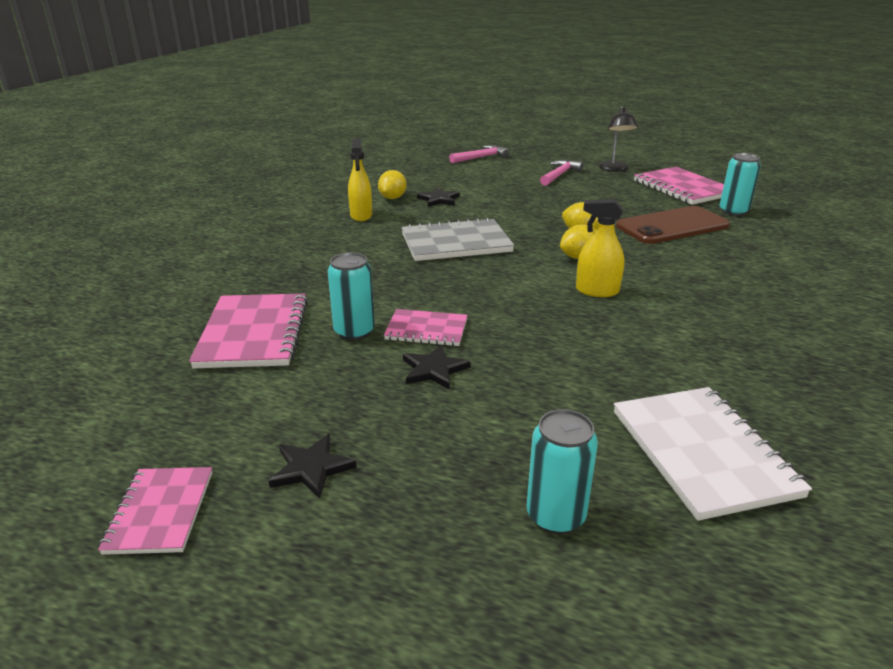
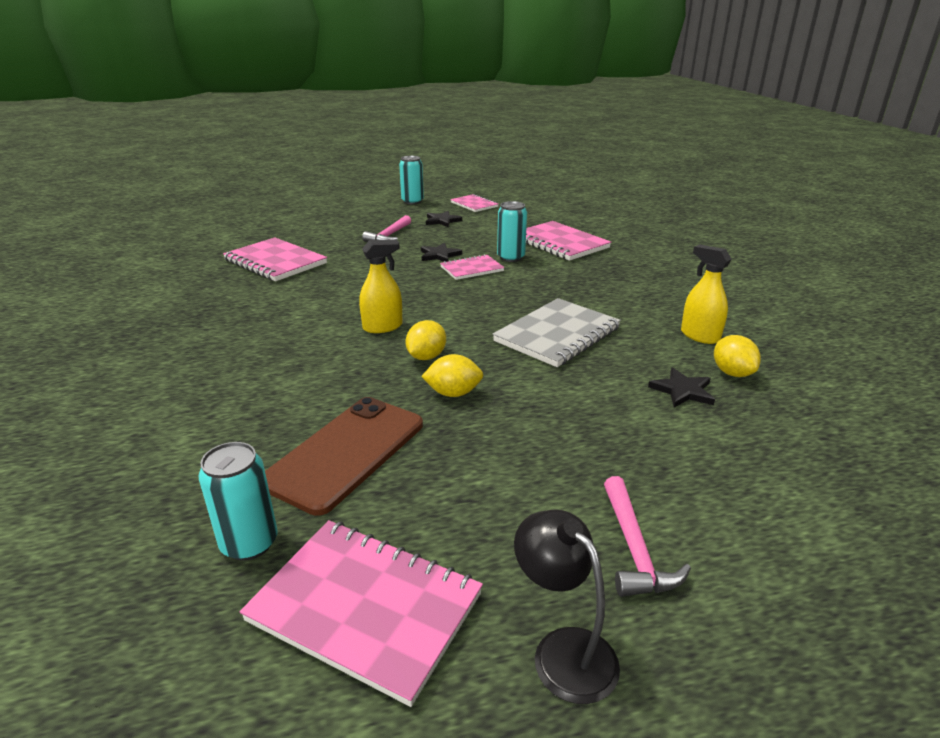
camera: 145 degrees right, 0 degrees up
(481, 157) = (858, 557): pink hammer -> pink hammer (389, 236)
(555, 516) = (334, 233): turquoise can -> turquoise can (412, 201)
(702, 452) = (275, 262): white notebook -> pink notebook

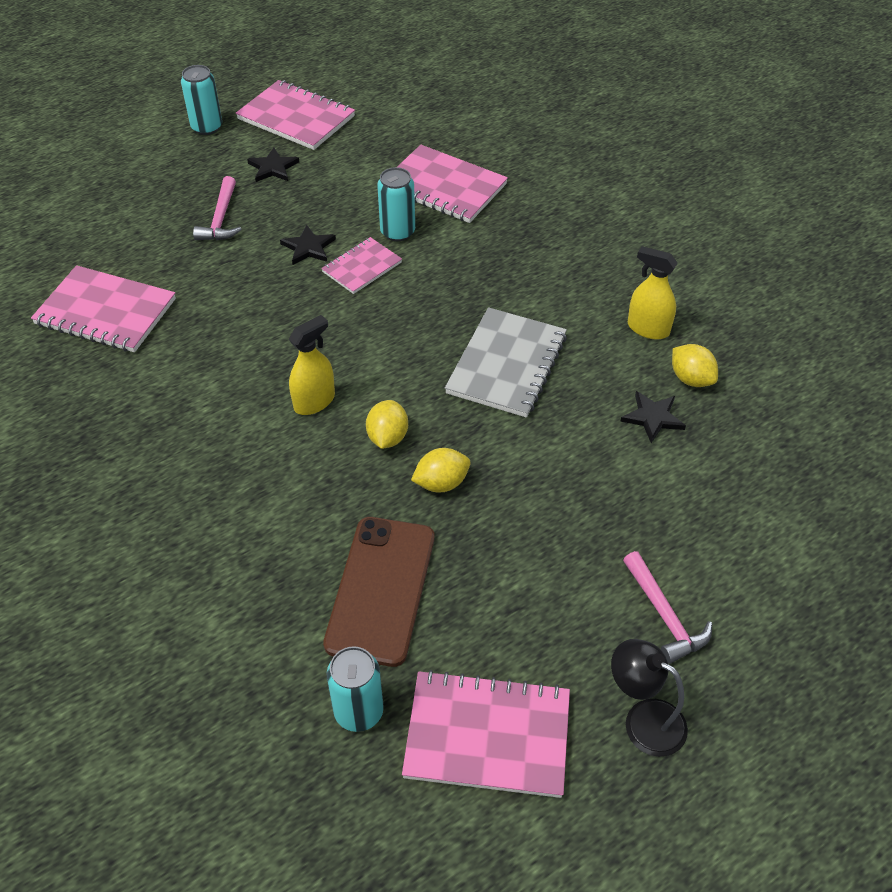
camera: 20 degrees left, 20 degrees up
(474, 205) = (296, 118): pink notebook -> pink notebook, size x1.68

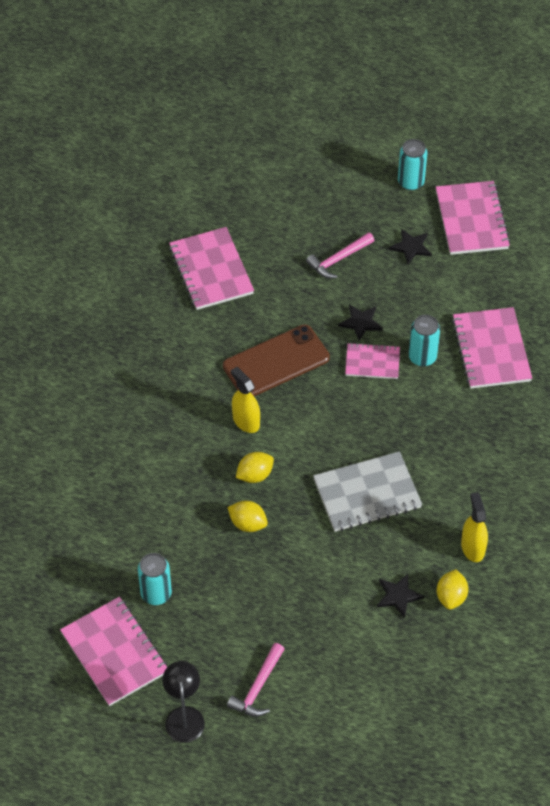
camera: 50 degrees right, 5 degrees up
(314, 401) = (246, 421): yellow spray bottle -> yellow spray bottle turned 135 degrees counterclockwise
(358, 711) = (79, 588): turquoise can -> turquoise can (156, 593)
(381, 590) = (154, 546): brown phone -> brown phone (276, 362)

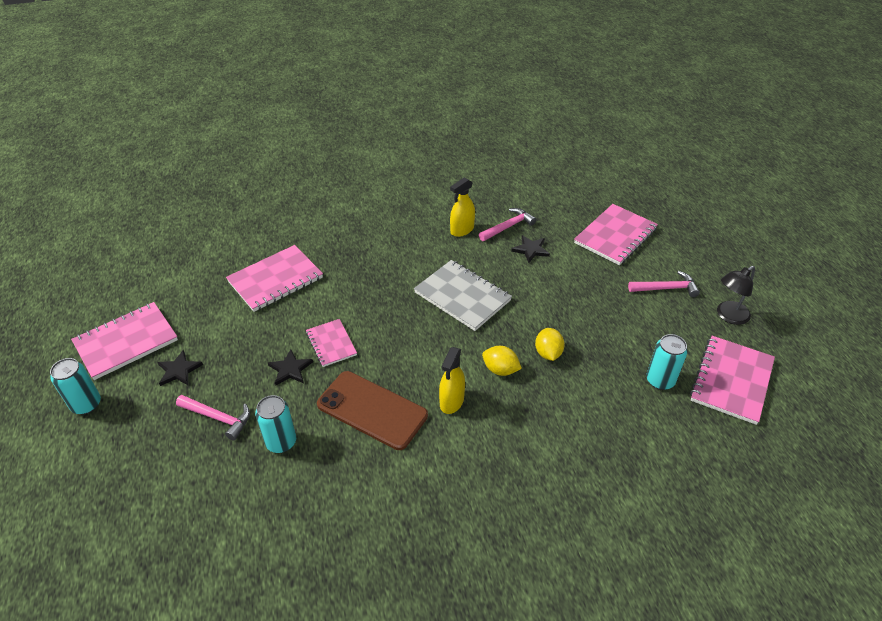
camera: 120 degrees left, 10 degrees down
(211, 270) = (284, 523): pink notebook -> pink notebook (615, 236)
(422, 357) = (306, 316): turquoise can -> turquoise can (281, 442)
(451, 597) = (508, 226): yellow lemon -> pink hammer

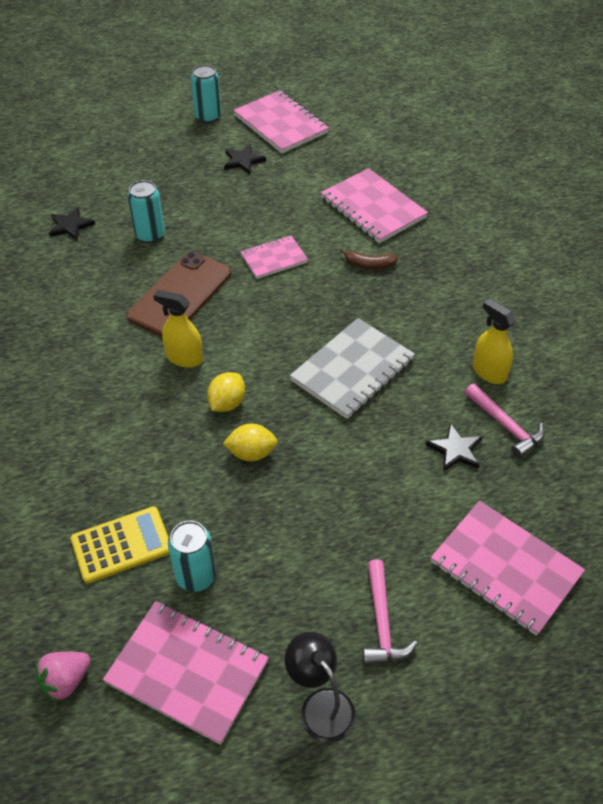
camera: 90 degrees right, 5 degrees up
(218, 418) = (183, 193): pink hammer -> none
(290, 369) = (240, 232): black star -> black star (70, 226)
(347, 284) = (369, 265): none -> brown banana
(646, 428) = (121, 545): none -> yellow calculator
(763, 449) = (65, 681): none -> pink strawberry

